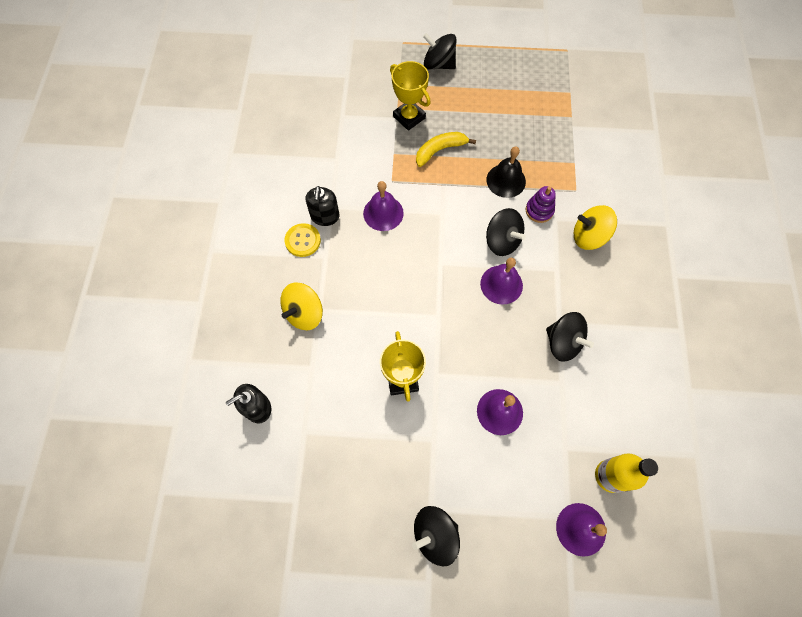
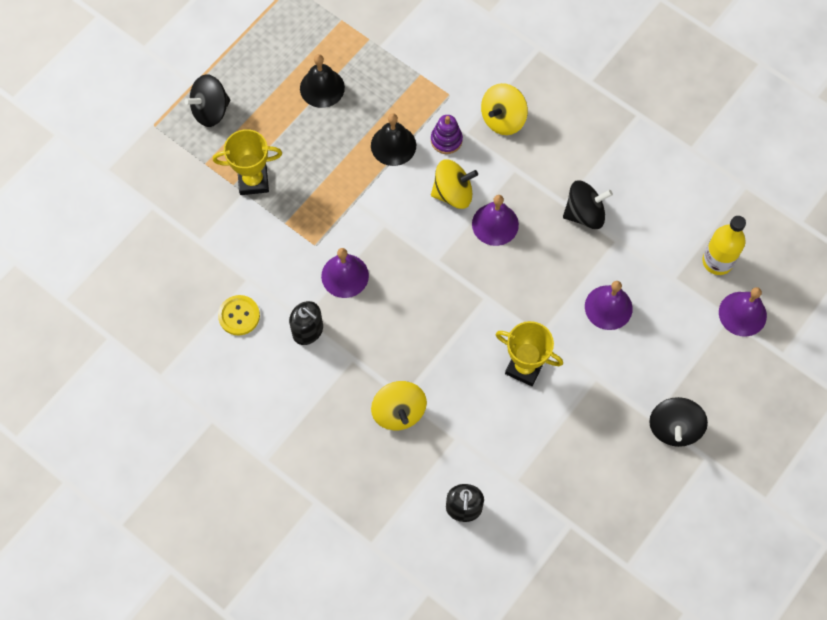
camera: 55 degrees left, 0 degrees up
(303, 241) = (319, 367): yellow button -> yellow button (239, 316)
(440, 150) = (314, 179): yellow banana -> none
(502, 241) = (453, 193): black spinning top -> yellow spinning top
(510, 113) = (322, 88): none -> black bell

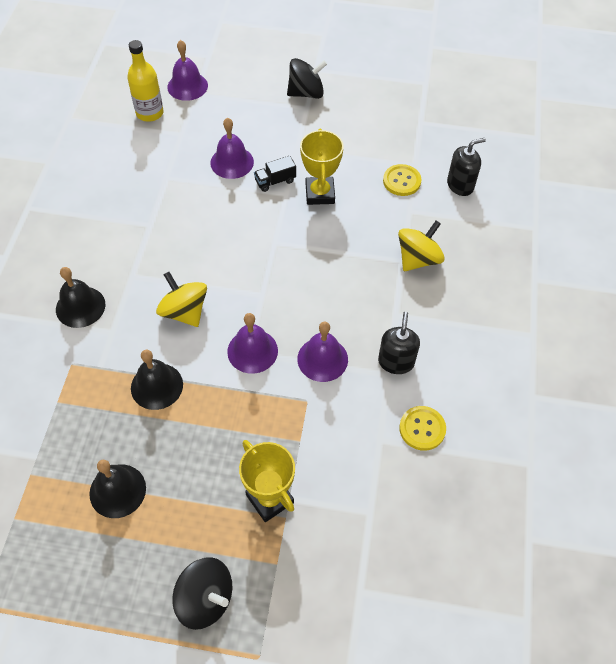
camera: 120 degrees left, 10 degrees down
(446, 140) = (127, 343): purple stacking toy -> none
(495, 224) = (199, 266): purple bell -> purple bell (252, 351)
(499, 453) = (401, 181): none -> yellow button
(503, 119) = (80, 306): yellow spinning top -> black bell
(562, 335) = (275, 181): none -> black truck
(584, 214) = (152, 208): black spinning top -> none

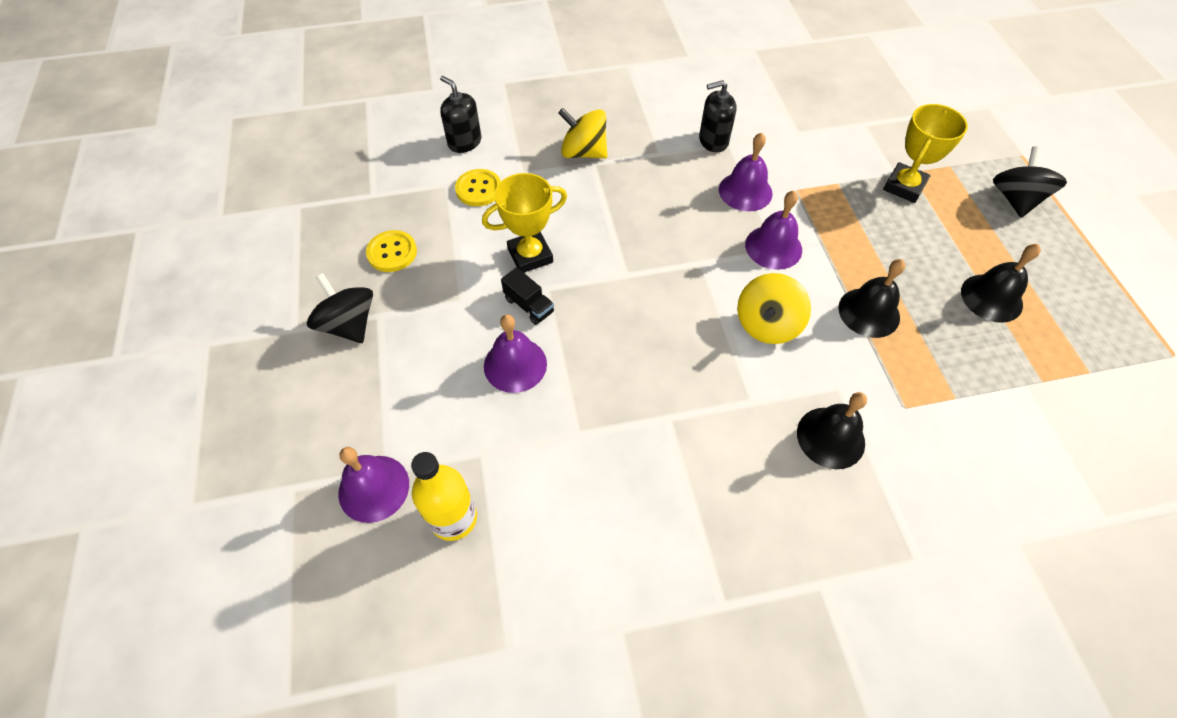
camera: 110 degrees left, 0 degrees up
(422, 429) = (767, 111): yellow button -> yellow button (392, 252)

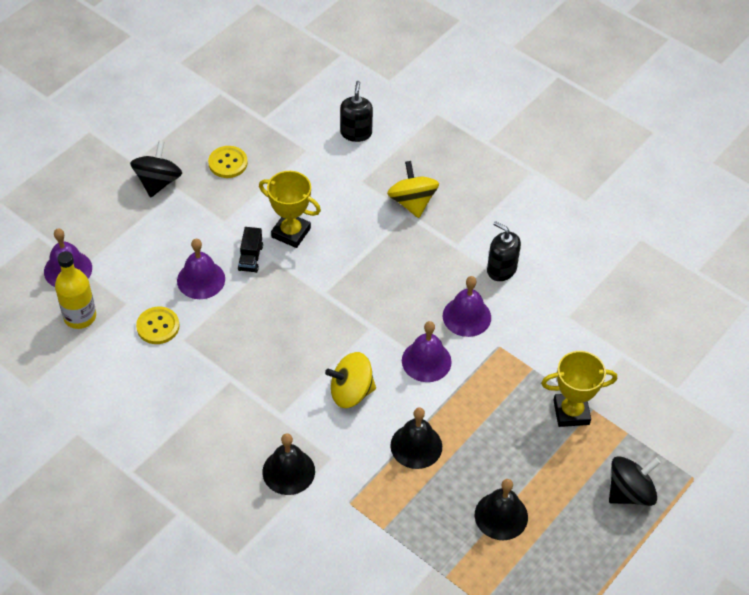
camera: 50 degrees right, 5 degrees down
(478, 189) = (321, 169): yellow button -> yellow button (158, 326)

